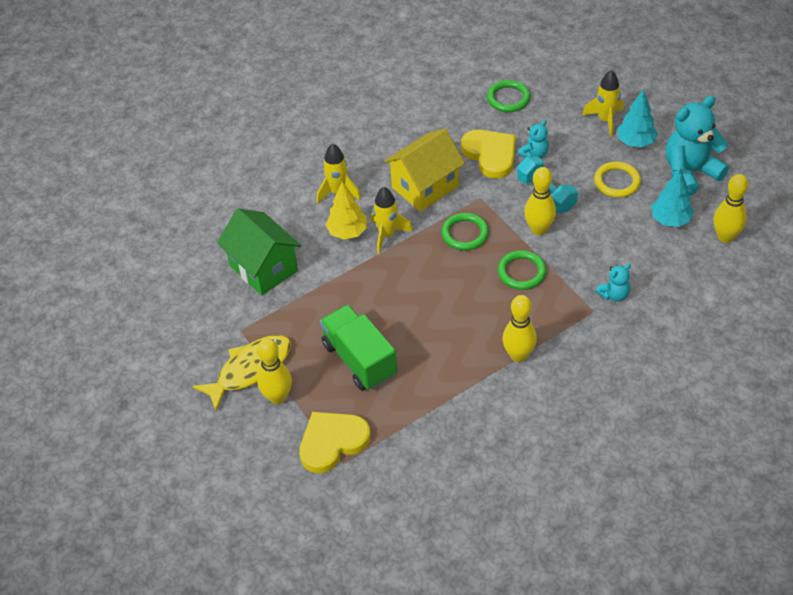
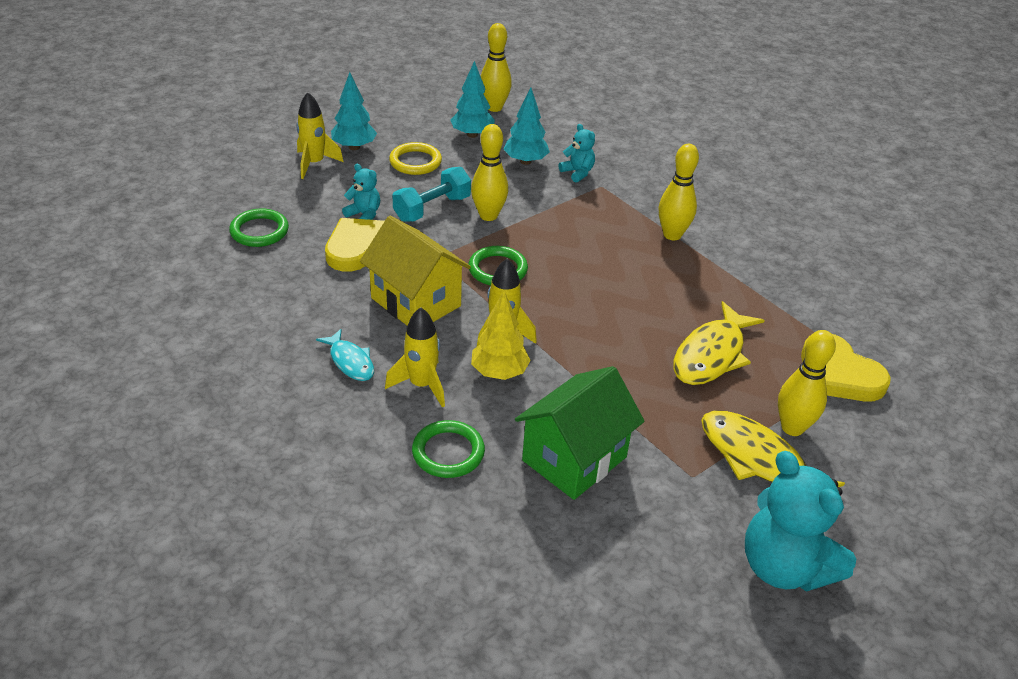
camera: 100 degrees left, 10 degrees down
(359, 360) = (711, 355): green truck -> yellow fish
(363, 156) = (350, 361): none -> turquoise fish
(521, 272) = (554, 229): green ring -> green ring (448, 452)
(628, 257) = (525, 161): none -> turquoise tree
(690, 172) = (404, 119): turquoise teddy bear -> turquoise teddy bear (784, 567)

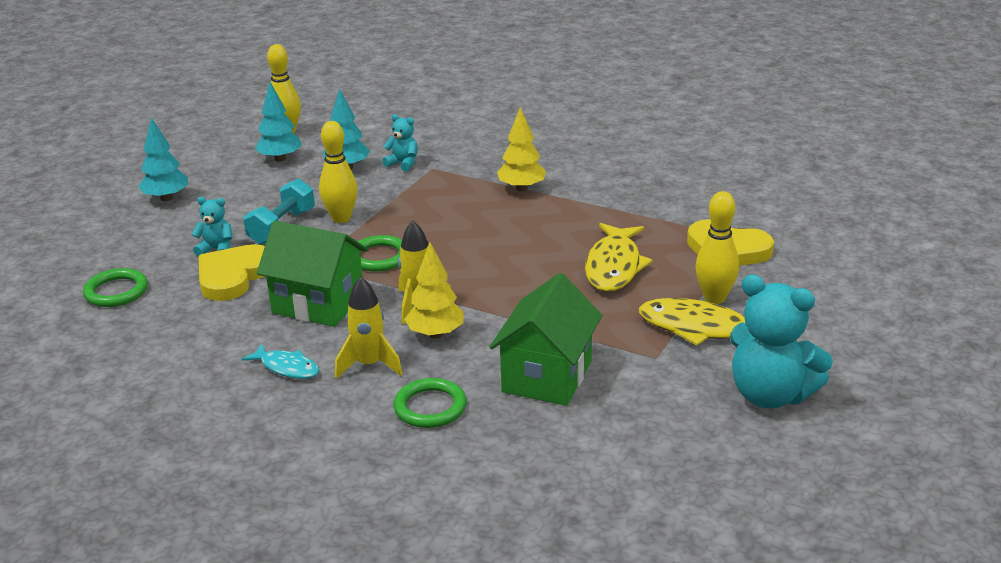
camera: 20 degrees left, 10 degrees down
(314, 164) = (134, 222): yellow rocket -> none
(415, 162) = (238, 194): yellow ring -> none
(416, 302) = (318, 304): yellow house -> green house
(672, 235) = (521, 188): yellow bowling pin -> yellow tree

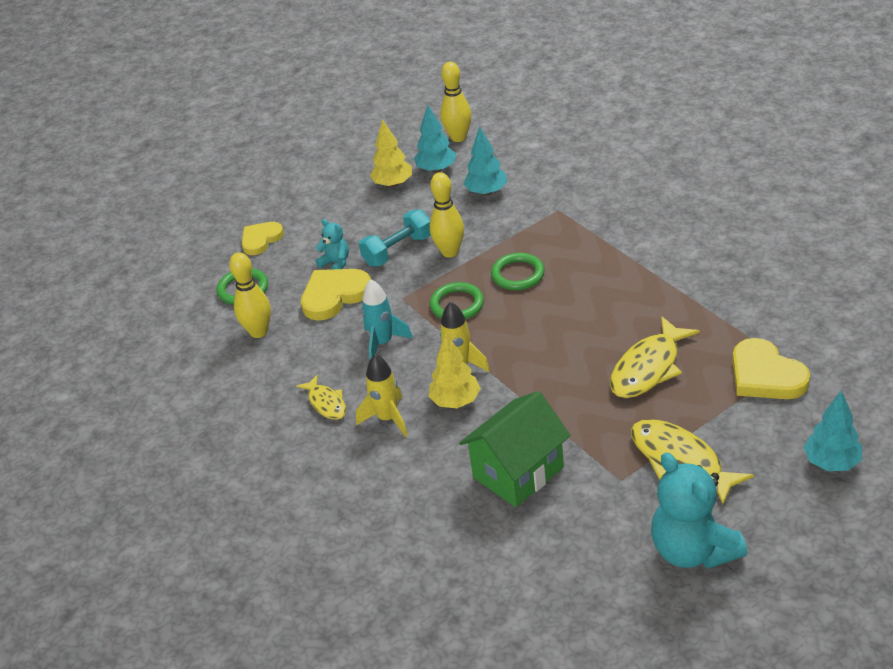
camera: 30 degrees right, 10 degrees up
(111, 246) = (261, 239): none -> yellow heart
(166, 198) = (325, 195): turquoise tree -> turquoise tree (831, 462)
(287, 368) = (326, 403): turquoise fish -> yellow fish
(318, 304) = (383, 343): green house -> turquoise rocket
(403, 163) = (536, 198): turquoise teddy bear -> none
(430, 407) = (410, 475): green ring -> green ring (518, 274)
(521, 188) = (622, 253): yellow tree -> yellow tree (393, 184)
(714, 298) = (715, 429): yellow bowling pin -> yellow bowling pin (258, 332)

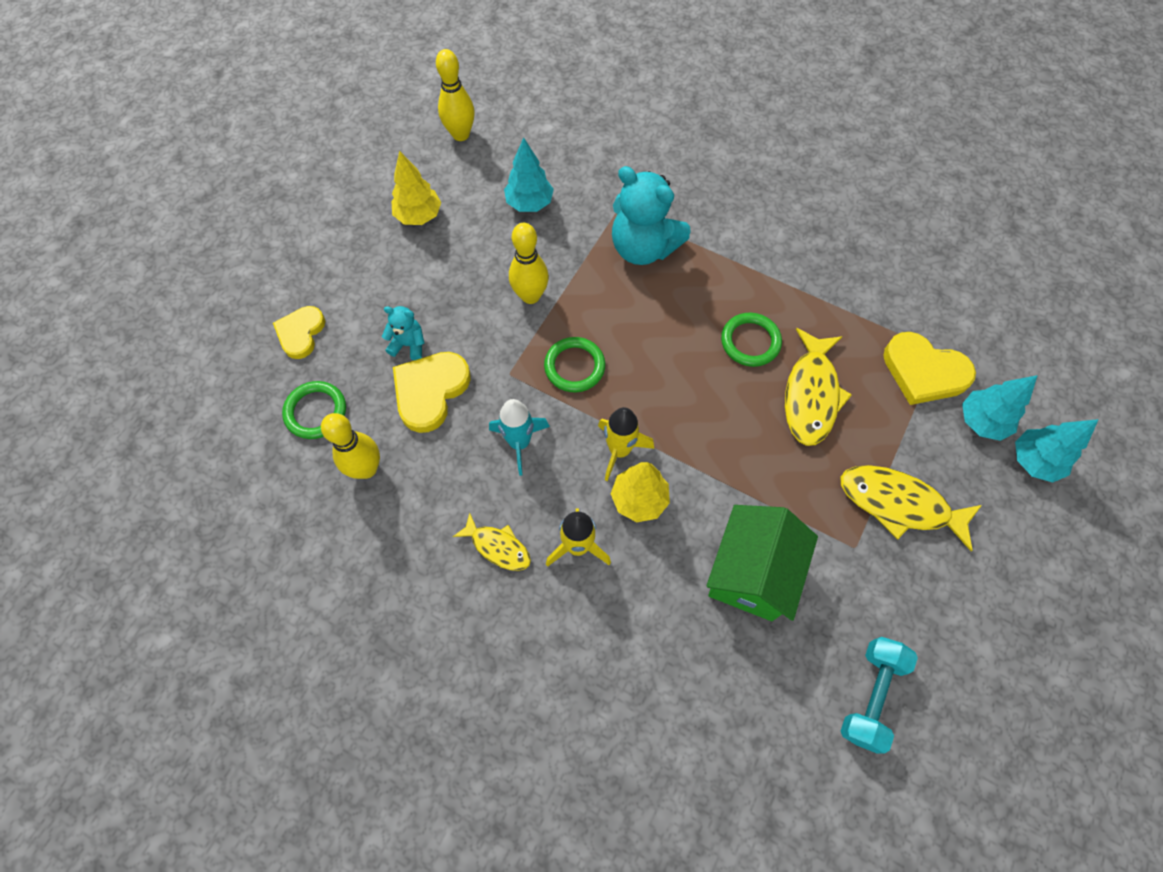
camera: 30 degrees left, 25 degrees up
(398, 250) = (471, 308): turquoise dumbbell -> turquoise dumbbell (870, 695)
(436, 169) = (458, 184): turquoise tree -> turquoise tree (981, 421)
(518, 274) = (619, 308): green ring -> green ring (750, 341)
(693, 550) = (966, 613): turquoise teddy bear -> turquoise teddy bear (643, 247)

